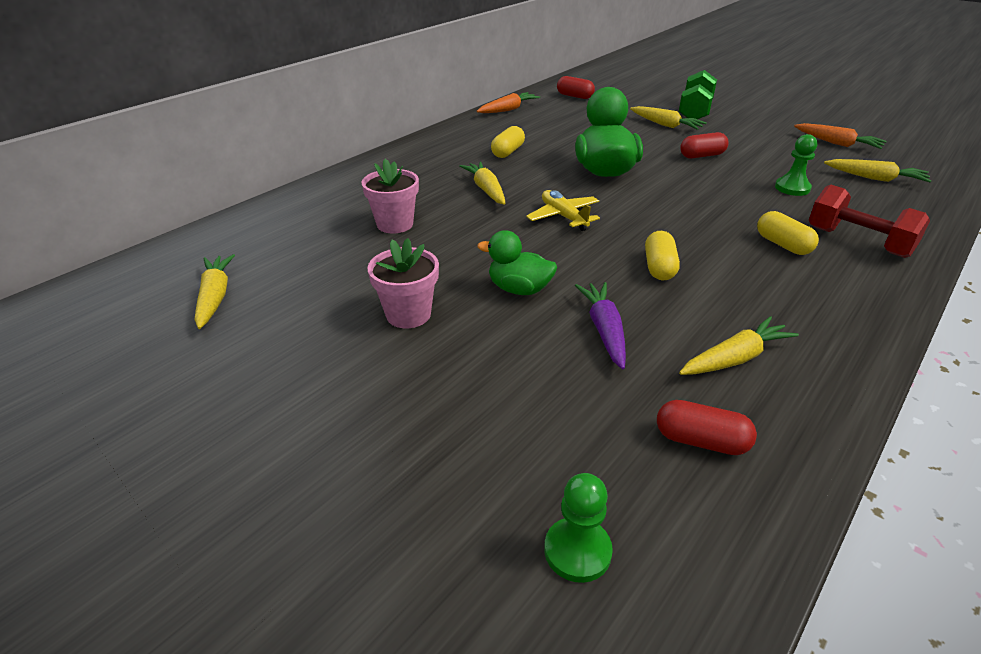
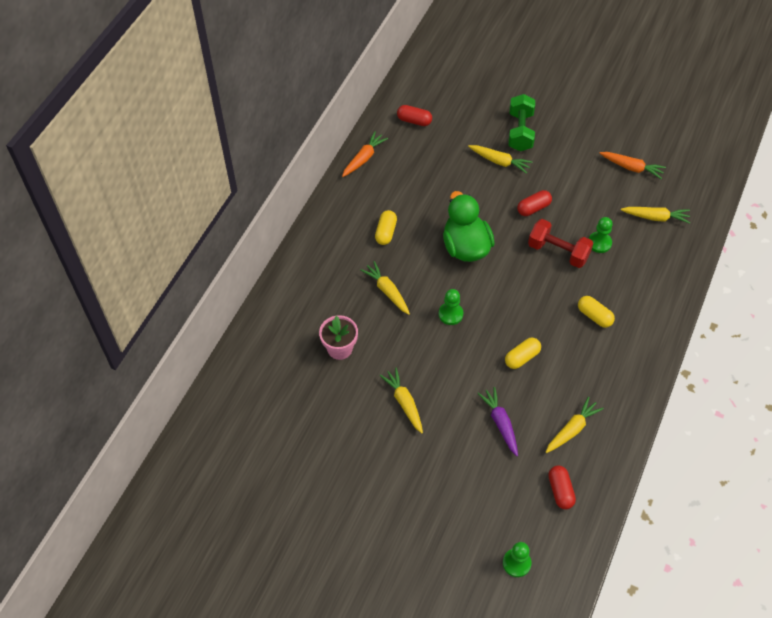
camera: 15 degrees left, 20 degrees up
(215, 297) = (263, 448): yellow carrot -> yellow carrot (404, 402)
(408, 314) = (386, 436): pink flower pot -> none
(519, 289) = (443, 398): green duck -> none
(563, 217) = (450, 314): yellow plane -> green pawn
(659, 267) = (522, 357): yellow capsule -> yellow capsule turned 60 degrees clockwise
(701, 441) = (560, 491): red capsule -> red capsule turned 75 degrees clockwise
(858, 242) = (640, 302): red dumbbell -> red dumbbell (558, 252)

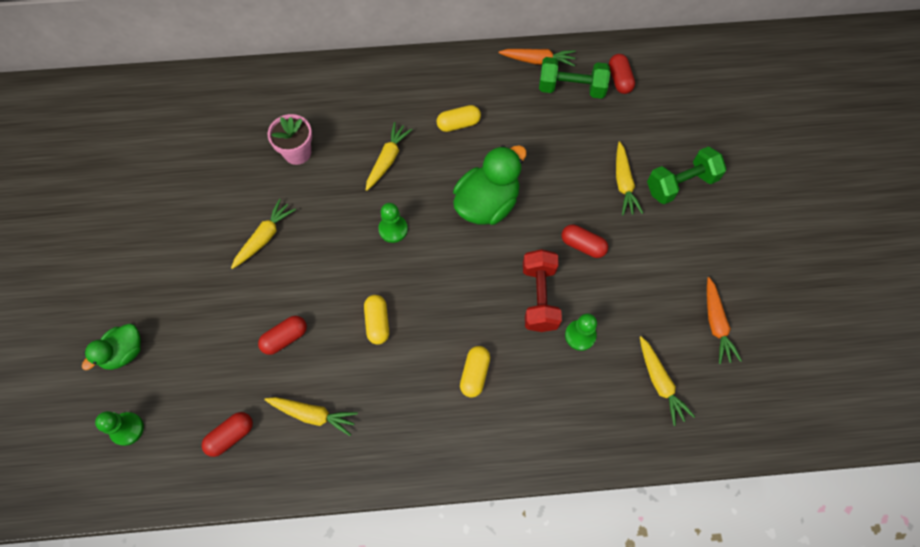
camera: 60 degrees right, 10 degrees up
(402, 151) = (571, 88): none -> green dumbbell
(448, 543) = (124, 352): none -> green duck
(500, 423) = (285, 338): purple carrot -> red capsule
(522, 357) = (377, 322): yellow capsule -> yellow capsule turned 60 degrees clockwise

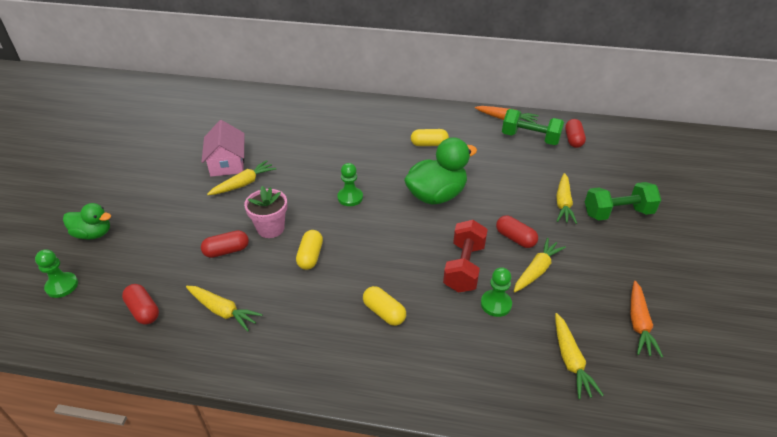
camera: 15 degrees right, 25 degrees down
(124, 352) = (93, 234): green duck -> green duck turned 135 degrees counterclockwise
(231, 209) = (227, 163): none -> pink house
(231, 436) = (143, 310): red capsule -> red capsule turned 75 degrees clockwise
(297, 152) = (294, 140): pink flower pot -> pink flower pot (270, 228)
(387, 159) = (363, 155): yellow carrot -> yellow carrot (537, 270)
(475, 374) = (384, 312): yellow capsule -> yellow capsule turned 75 degrees counterclockwise

